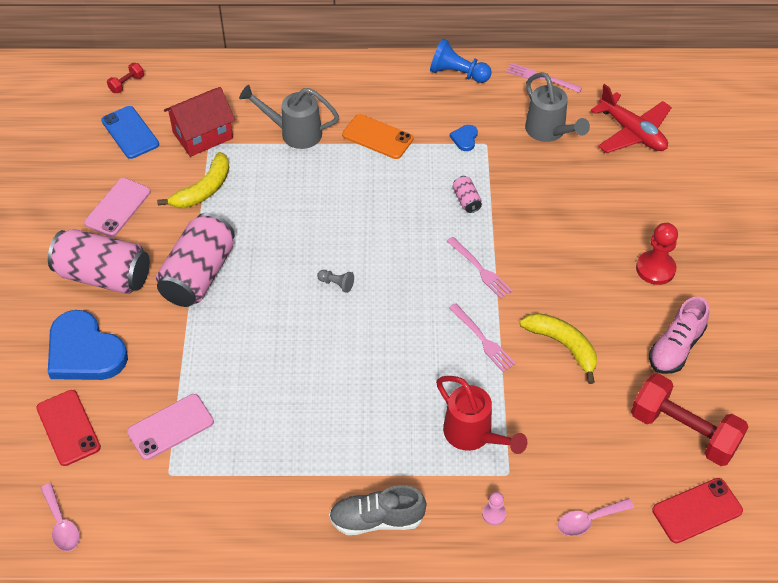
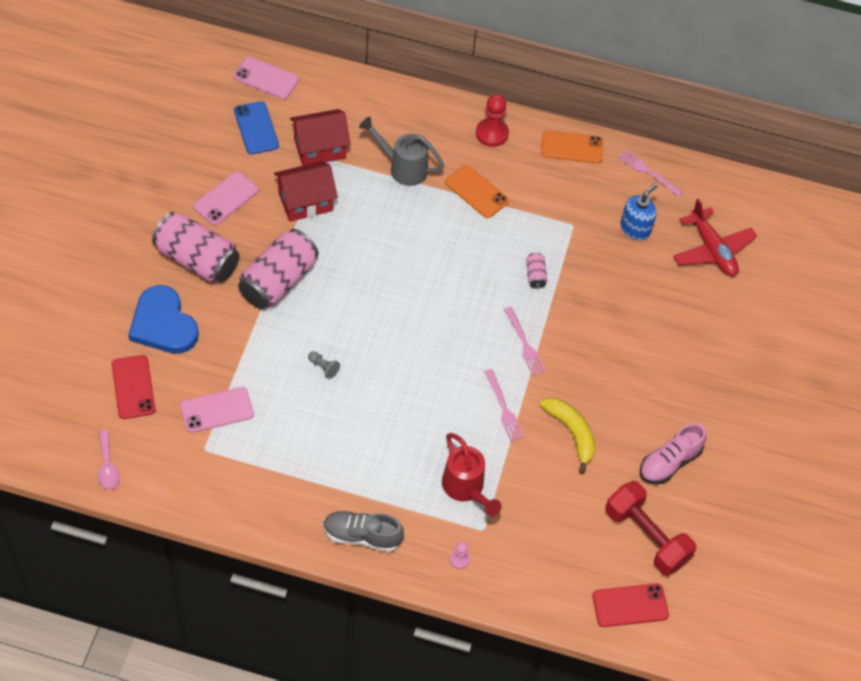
camera: 10 degrees right, 5 degrees up
(127, 84) = (266, 78): red dumbbell -> pink phone
(204, 189) = (305, 202): yellow banana -> red house
(336, 284) = (394, 322): grey pawn -> grey pawn (323, 367)
(457, 74) = (572, 147): blue pawn -> orange phone
(465, 139) = (555, 215): blue heart -> none
(549, 132) = (635, 228): grey watering can -> blue soap dispenser
(589, 520) = (536, 587): pink spoon -> none
(655, 269) = (680, 386): red pawn -> red pawn (492, 133)

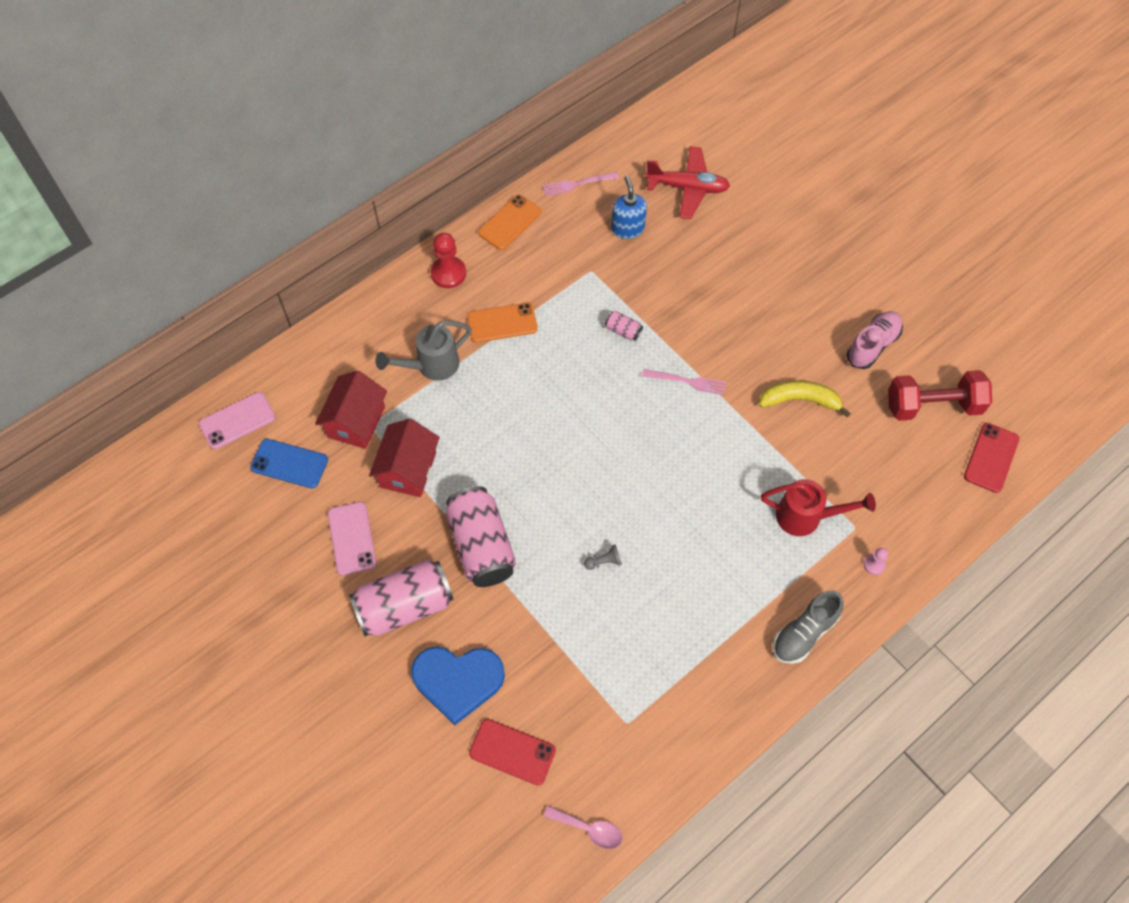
camera: 50 degrees left, 5 degrees up
(217, 410) = (590, 686): pink phone -> none
(504, 408) = (743, 437): pink fork -> none
(669, 462) = (872, 345): pink shoe -> pink shoe turned 135 degrees counterclockwise

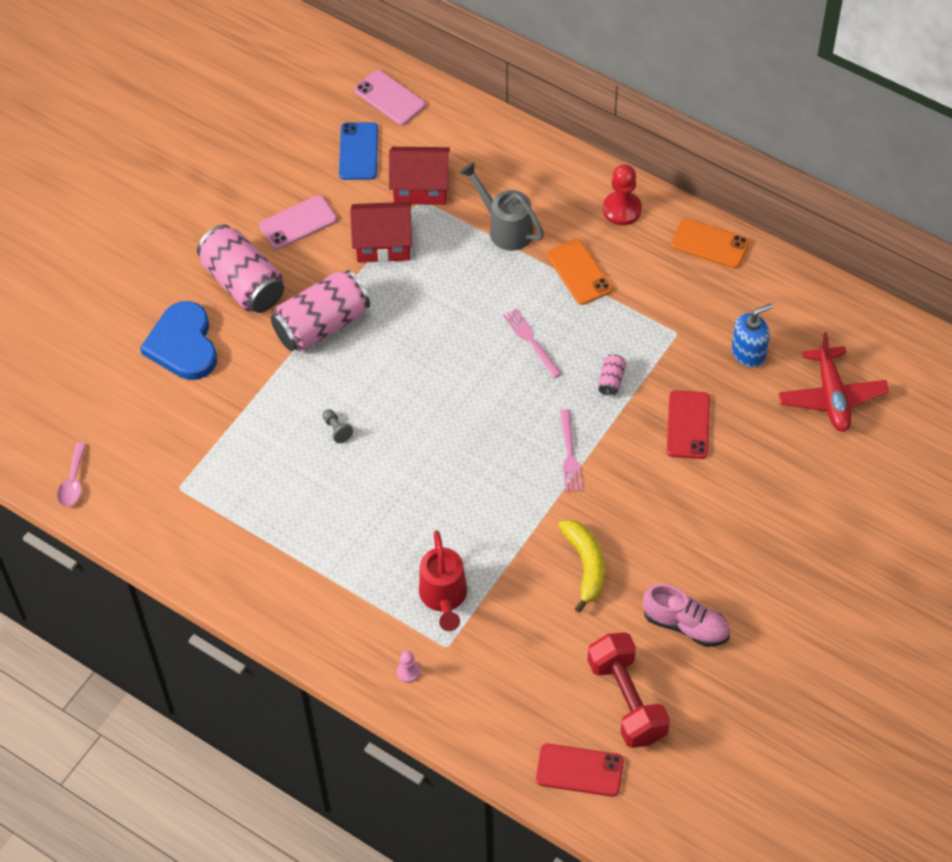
camera: 75 degrees right, 5 degrees down
(512, 752) = (128, 404): red phone -> red phone (688, 425)
(577, 184) = (789, 290): pink fork -> pink fork (530, 340)
(804, 633) = (312, 620): grey shoe -> none

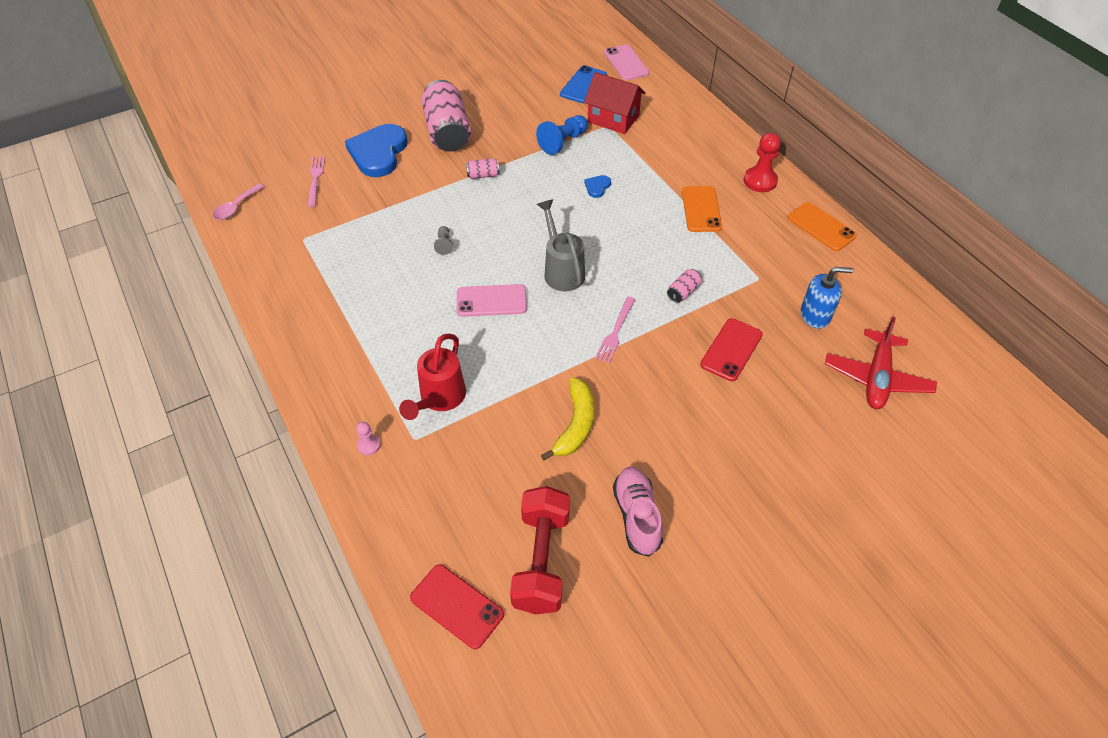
camera: 25 degrees right, 5 degrees down
(298, 223) = (511, 110): pink phone -> pink phone (491, 301)
(322, 325) = (483, 175): pink can -> pink can, size x0.42
(383, 244) = (563, 142): red house -> blue pawn
(455, 289) = (597, 187): none -> blue heart
(505, 228) = (660, 162): grey watering can -> grey watering can (562, 270)
(530, 340) = (634, 240): pink fork -> pink fork (315, 179)
(686, 625) = (636, 516): pink shoe -> pink shoe turned 150 degrees counterclockwise

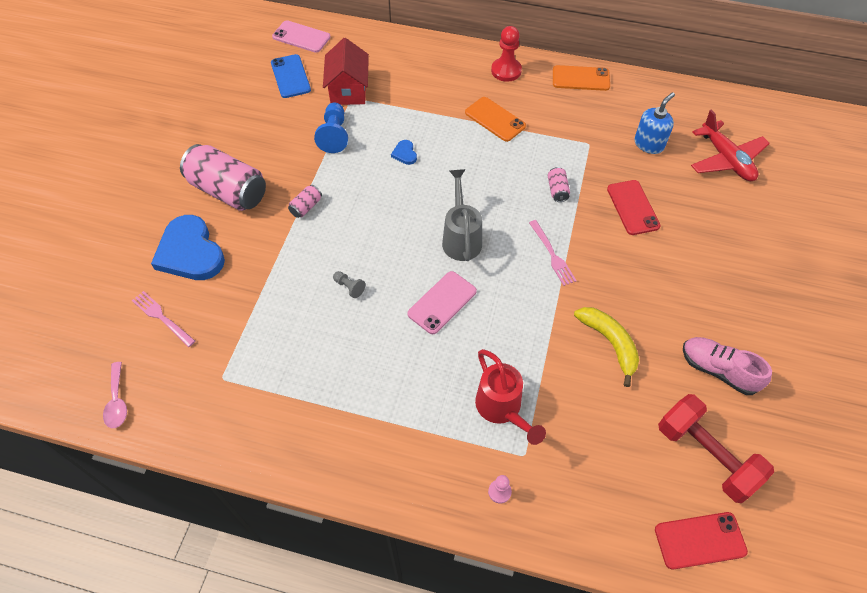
camera: 45 degrees left, 5 degrees up
(562, 270) = (461, 238): grey watering can -> grey watering can turned 60 degrees clockwise
(613, 118) = (348, 90): red house -> red house turned 75 degrees counterclockwise

